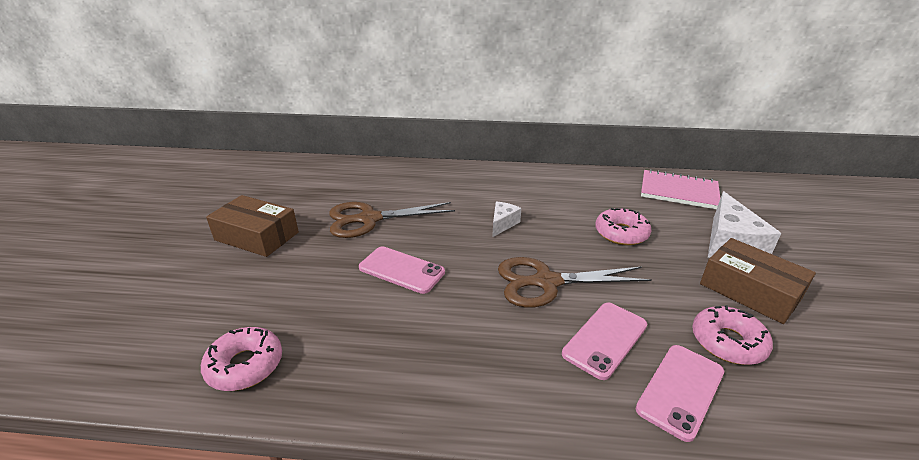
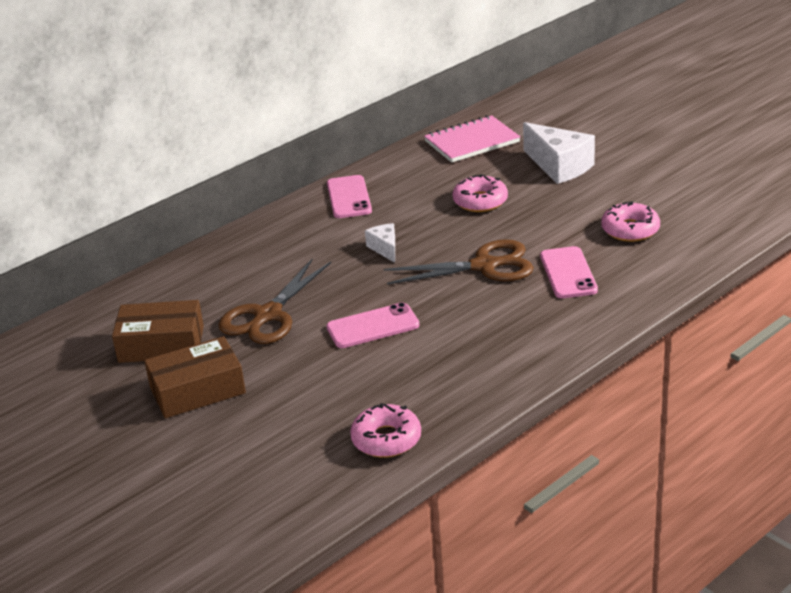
camera: 45 degrees left, 0 degrees up
(546, 282) = (484, 266): brown scissors -> brown scissors turned 135 degrees counterclockwise
(680, 390) = (638, 270): pink phone -> pink phone (349, 197)
(750, 291) = (606, 191): brown box -> brown box (161, 344)

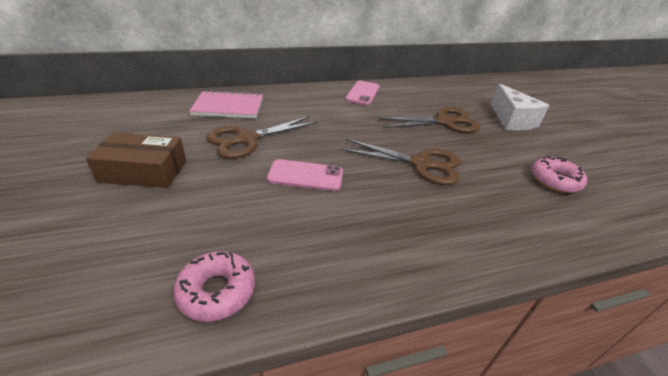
camera: 20 degrees right, 5 degrees up
(161, 344) = (166, 131): brown box -> none
(385, 248) = (360, 127): white cheese -> none
(472, 142) = (459, 90): pink notebook -> pink notebook (228, 107)
(480, 201) = (444, 122): pink donut -> brown scissors
(568, 273) = (486, 195): pink phone -> none

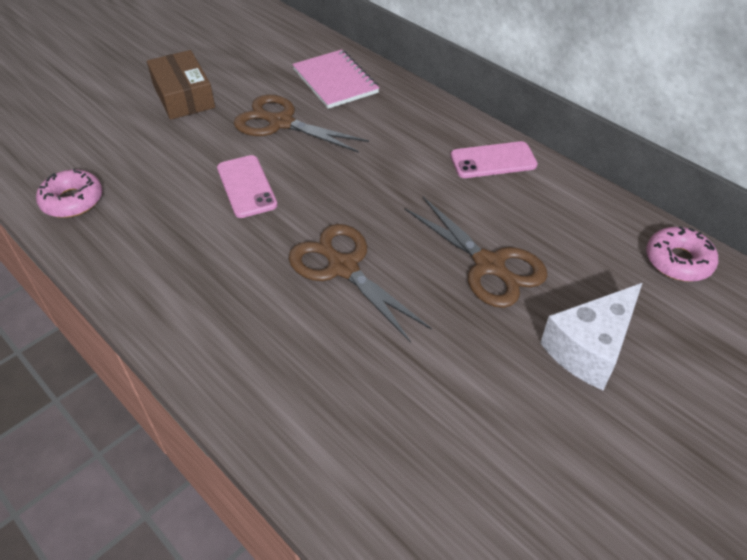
camera: 65 degrees right, 10 degrees up
(421, 164) = (343, 267): brown scissors -> brown scissors turned 150 degrees clockwise
(554, 180) = (416, 419): pink donut -> pink donut (678, 261)

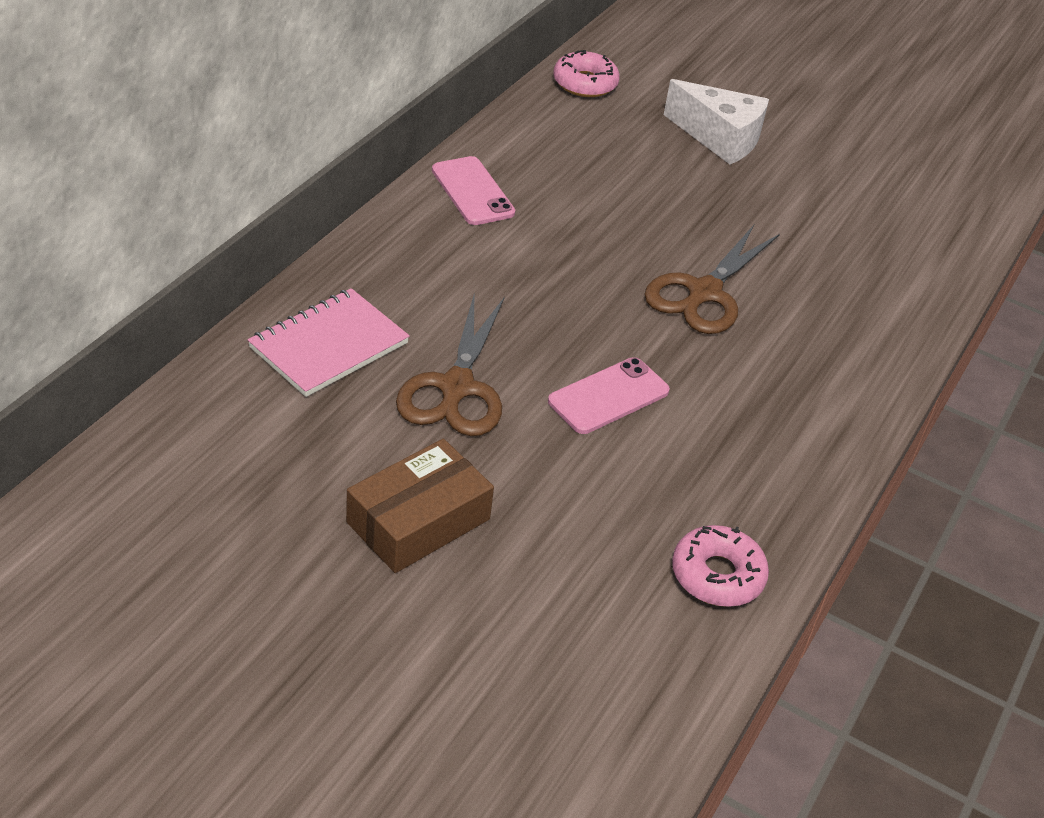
camera: 110 degrees left, 5 degrees down
(489, 265) = (648, 193): brown scissors -> none

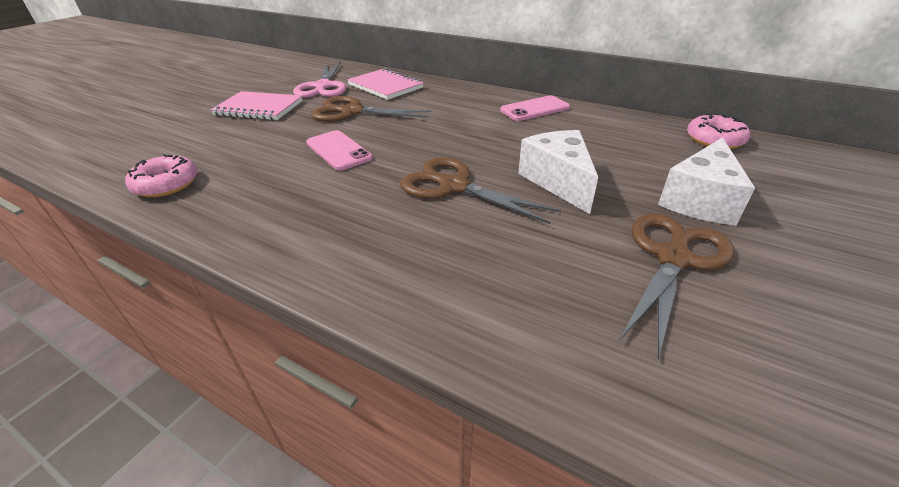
camera: 95 degrees right, 5 degrees down
(307, 436) = (323, 86): none -> pink scissors
(418, 521) = (259, 108): brown box -> pink notebook
(687, 215) = (558, 181): none -> white cheese
(814, 182) = (673, 258): none -> brown scissors

